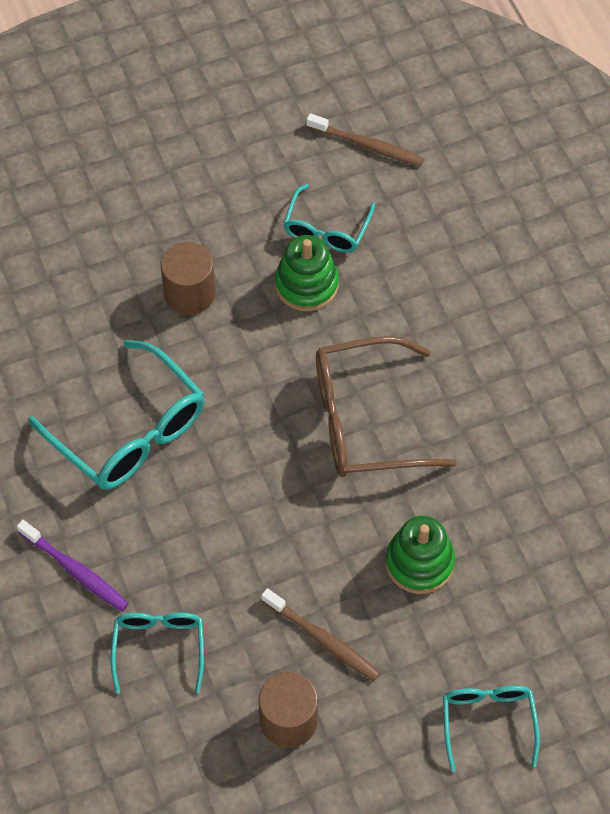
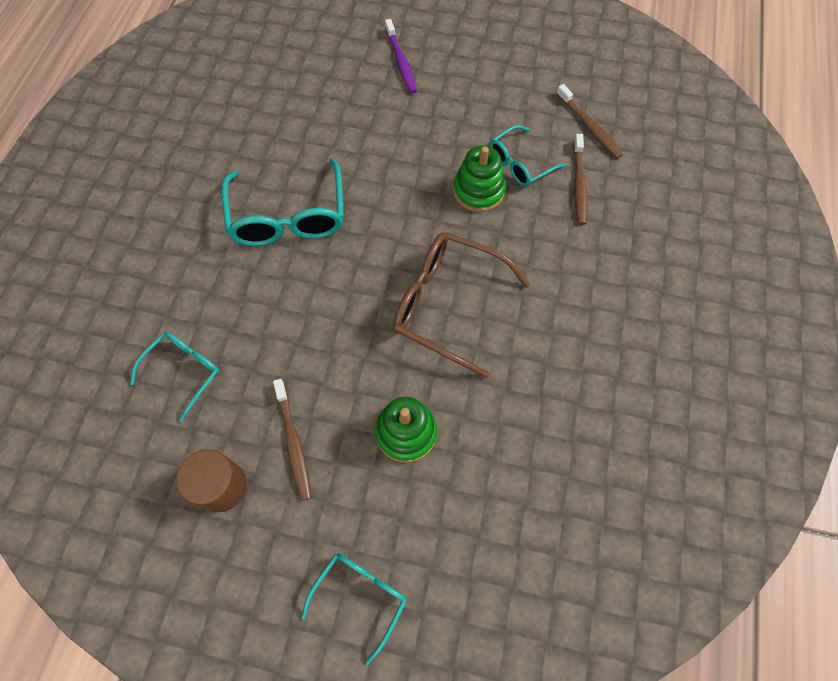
camera: 35 degrees right, 5 degrees up
(75, 570) = (179, 284): purple toothbrush -> purple toothbrush (401, 61)
(189, 293) = (398, 153): brown cylinder -> none
(401, 216) = (578, 184): none -> brown toothbrush

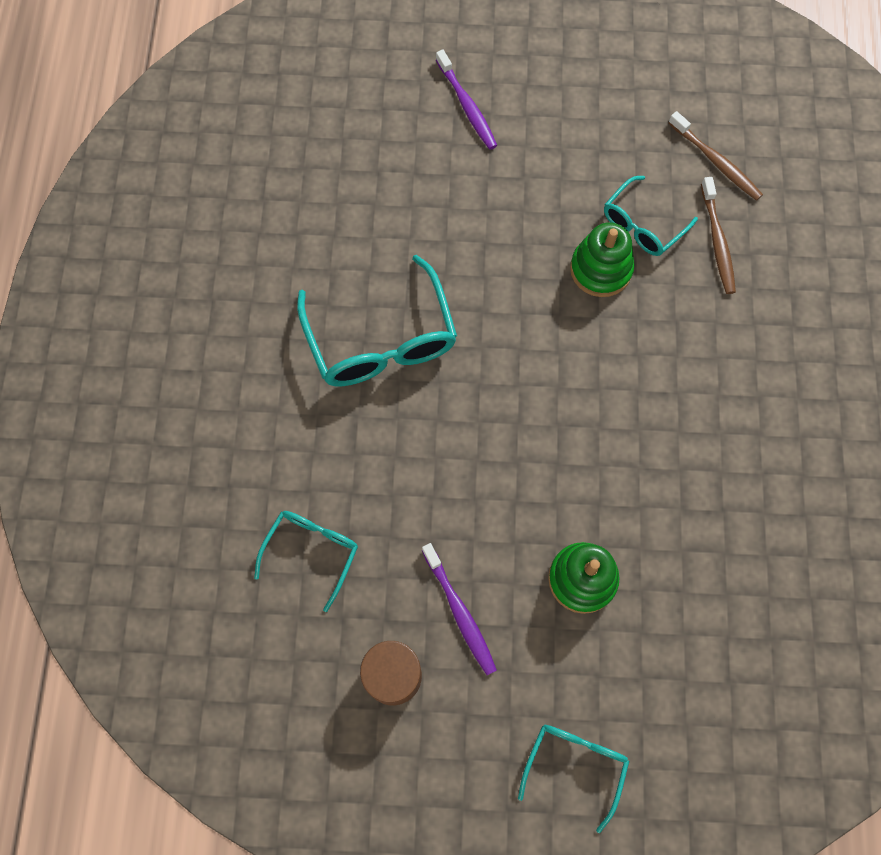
camera: 10 degrees left, 5 degrees up
(293, 442) = (459, 612): brown toothbrush -> purple toothbrush
(447, 304) = (594, 420): brown glasses -> none

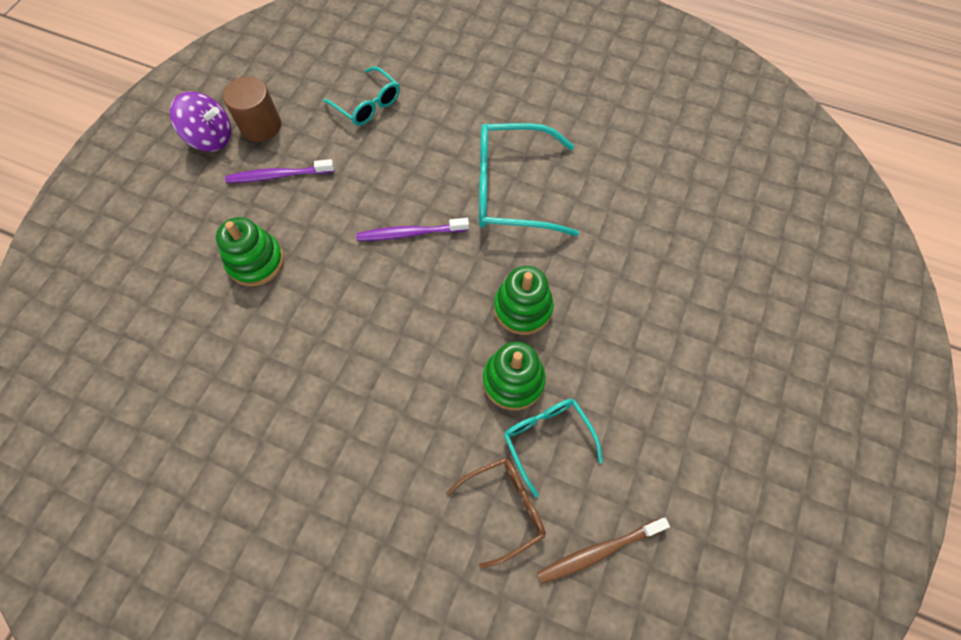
camera: 110 degrees right, 5 degrees down
(435, 733) = (211, 137): none -> purple spinning top
(466, 105) = (728, 327): purple toothbrush -> purple toothbrush (410, 233)
(522, 284) = (523, 308): none -> green stacking toy
(575, 765) = (138, 210): turquoise glasses -> none
(717, 241) = (505, 508): brown toothbrush -> brown glasses

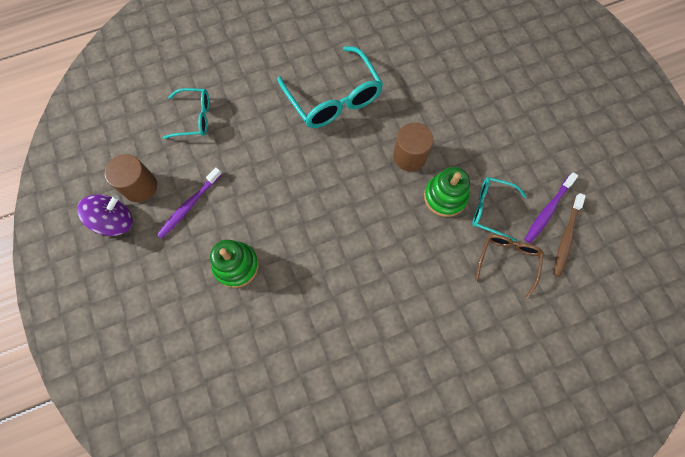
camera: 45 degrees left, 5 degrees up
(410, 233) = (307, 170): purple toothbrush -> purple toothbrush (548, 210)
(511, 189) = (334, 98): turquoise glasses -> turquoise glasses turned 75 degrees counterclockwise
(523, 308) = (409, 156): green stacking toy -> brown cylinder

